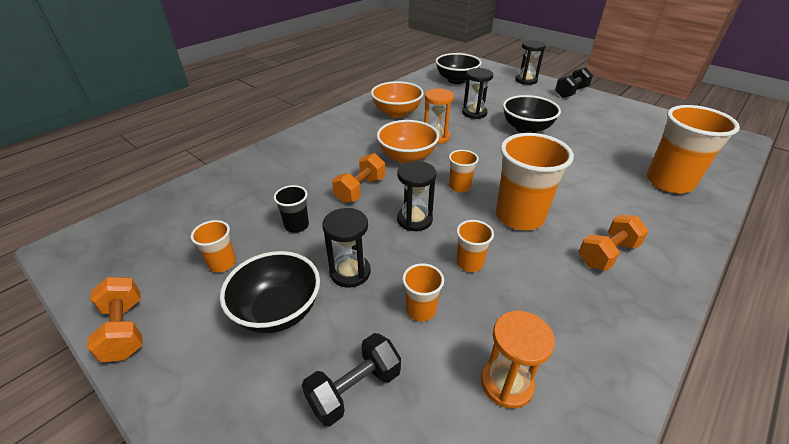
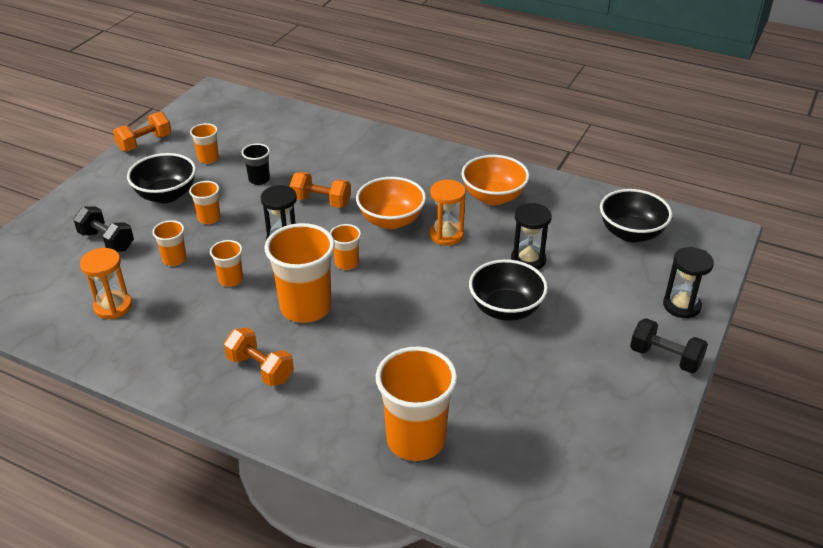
camera: 75 degrees right, 0 degrees up
(350, 272) = (209, 218): black hourglass -> orange cup

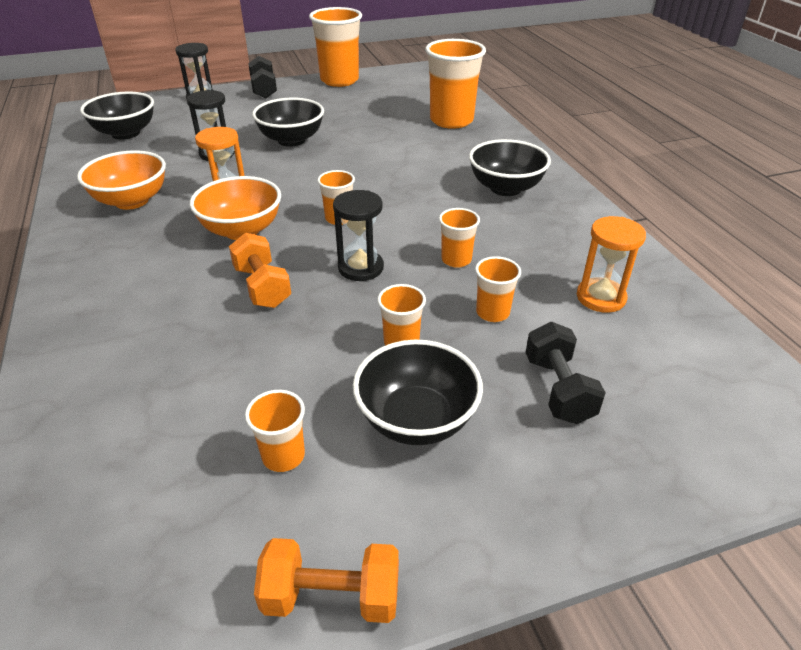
camera: 135 degrees left, 0 degrees up
(259, 179) = (276, 362): black cup -> none
(260, 369) = (505, 188): orange dumbbell -> black bowl
(306, 307) = (420, 206): orange cup -> orange cup (339, 80)

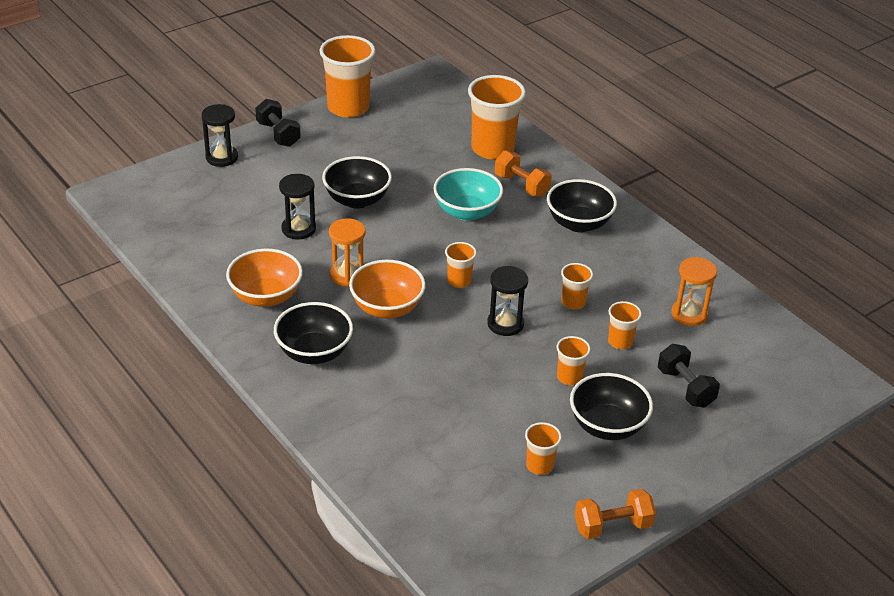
camera: 20 degrees left, 0 degrees up
(126, 133) = (185, 219): black bowl -> black bowl (314, 352)
(262, 287) = (442, 355): orange dumbbell -> orange dumbbell (521, 185)
(391, 163) = (467, 212): none -> turquoise bowl

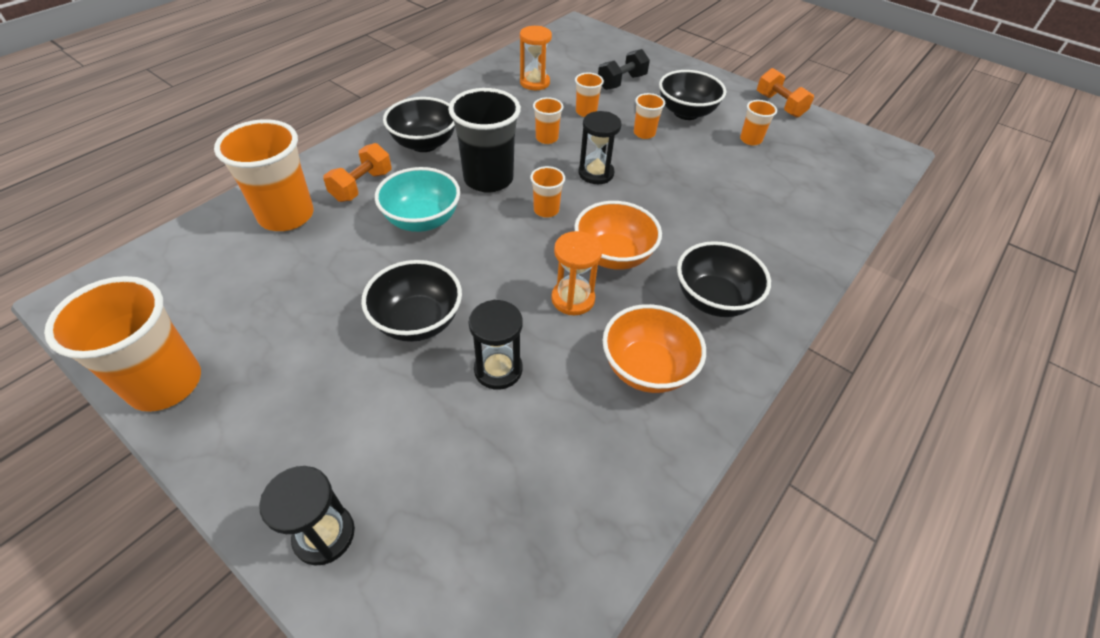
camera: 105 degrees left, 10 degrees up
(278, 134) = (246, 464): black dumbbell -> none
(514, 254) = (488, 179): none -> black cup

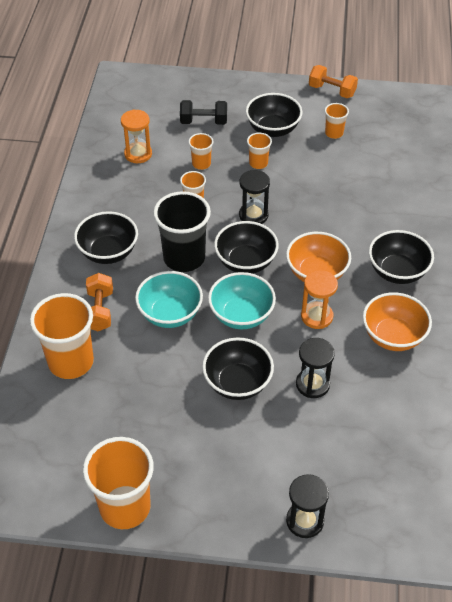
camera: 30 degrees left, 0 degrees up
(491, 256) = (241, 315): none -> turquoise bowl
(546, 210) = (245, 262): orange cup -> black bowl
(621, 82) = (203, 122): black dumbbell -> black dumbbell turned 75 degrees clockwise

